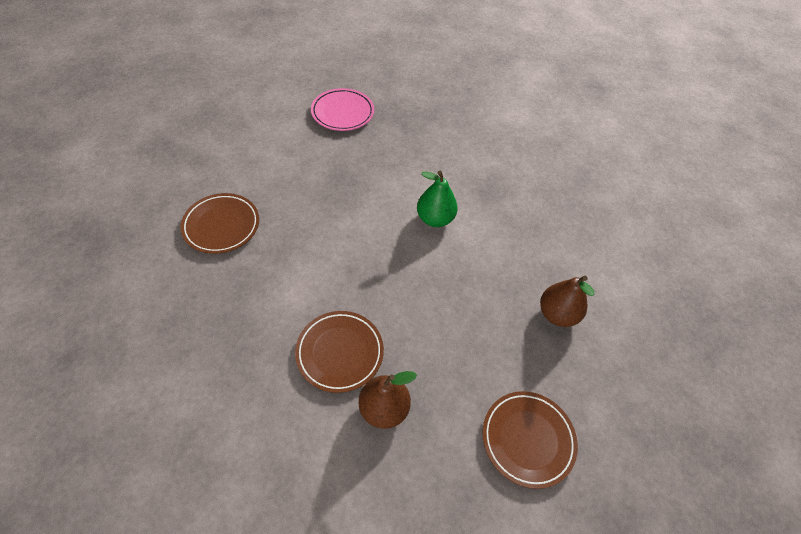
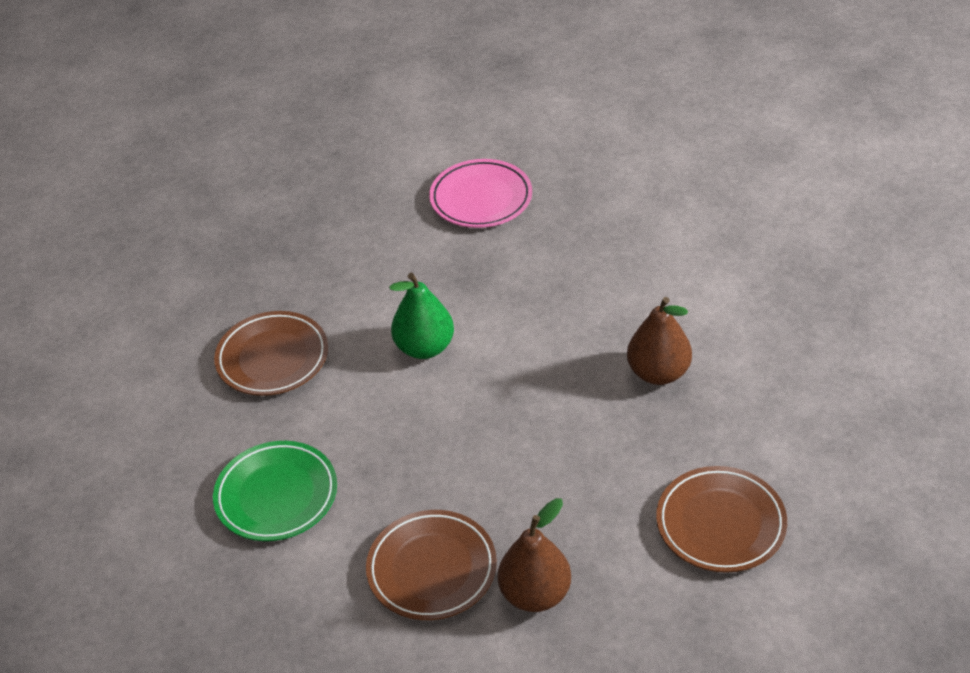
camera: 25 degrees left, 10 degrees down
(221, 226) = (137, 520): brown plate -> brown plate (272, 358)
(296, 255) = (276, 495): none -> green plate
(342, 113) = (180, 280): pink plate -> pink plate (481, 198)

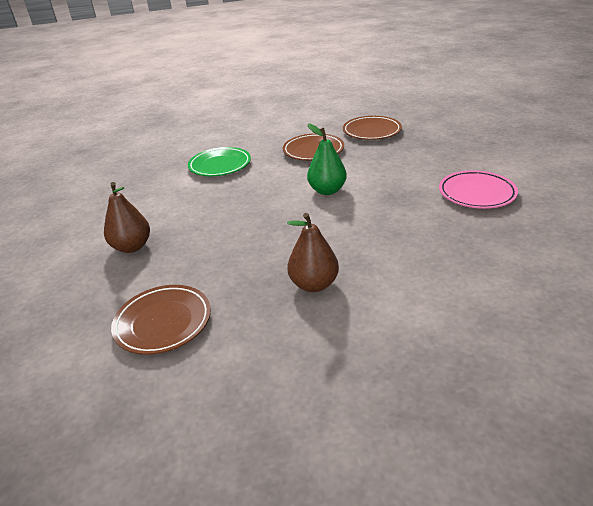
camera: 85 degrees right, 10 degrees down
(432, 569) = (161, 212): brown plate -> brown plate (371, 131)

